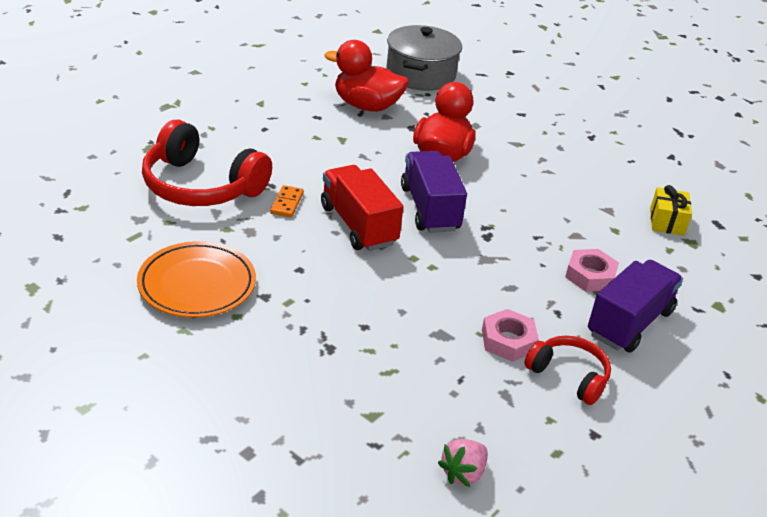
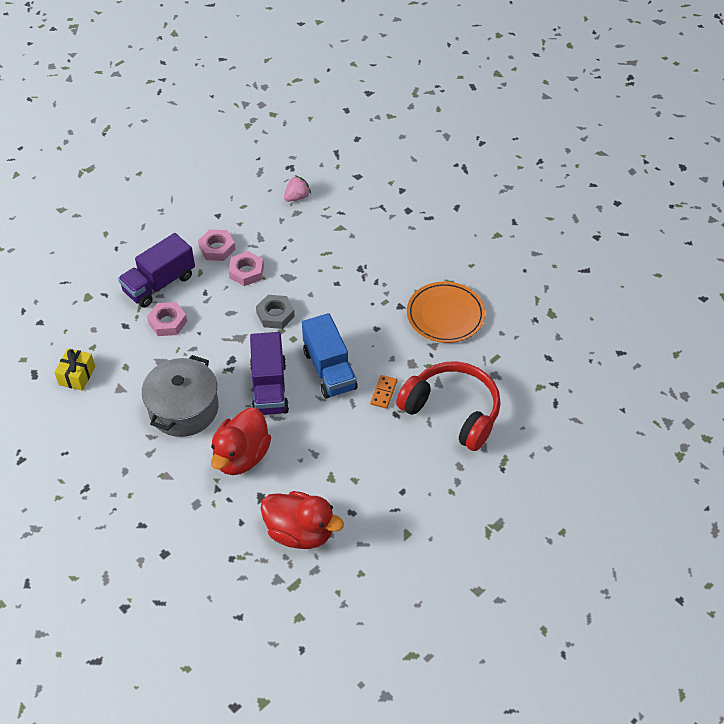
camera: 170 degrees left, 15 degrees up
(358, 225) = (329, 370): red truck -> blue truck
(420, 74) = (230, 597): grey pot -> grey pot (183, 408)
(446, 284) = (275, 315): none -> grey nut
(569, 376) = (217, 248): red headphones -> pink nut

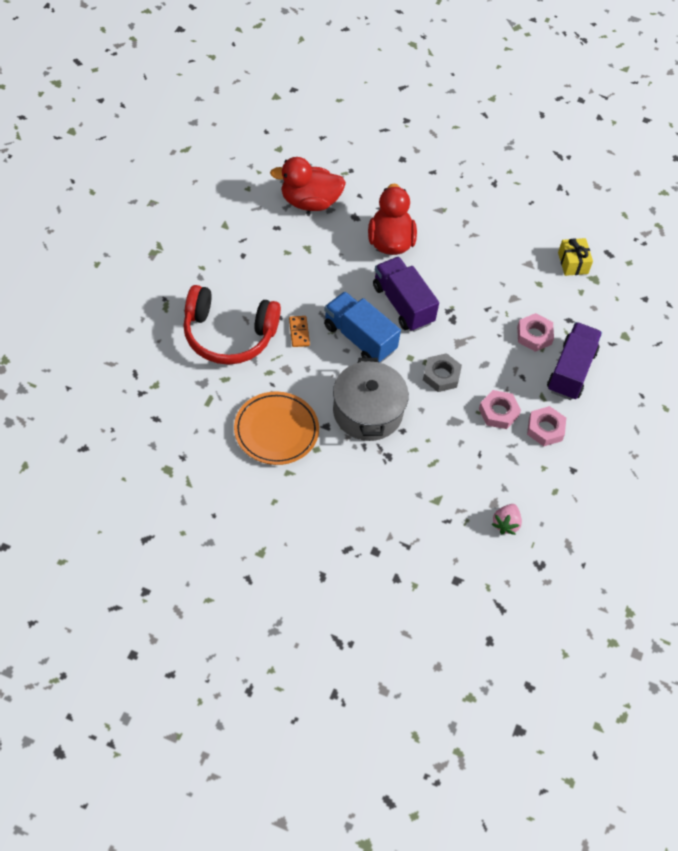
camera: 150 degrees right, 5 degrees up
(183, 408) = (463, 264): grey pot -> grey pot (367, 412)

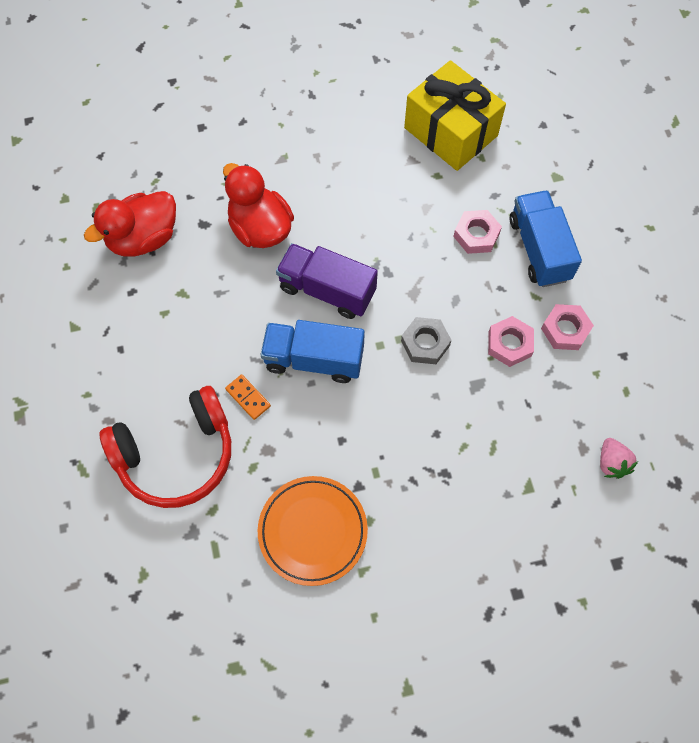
camera: 30 degrees left, 10 degrees up
(367, 412) = (386, 438): grey pot -> none
(571, 371) = (539, 249): purple truck -> blue truck
(573, 263) = (450, 132): yellow gift -> yellow gift, size x2.09

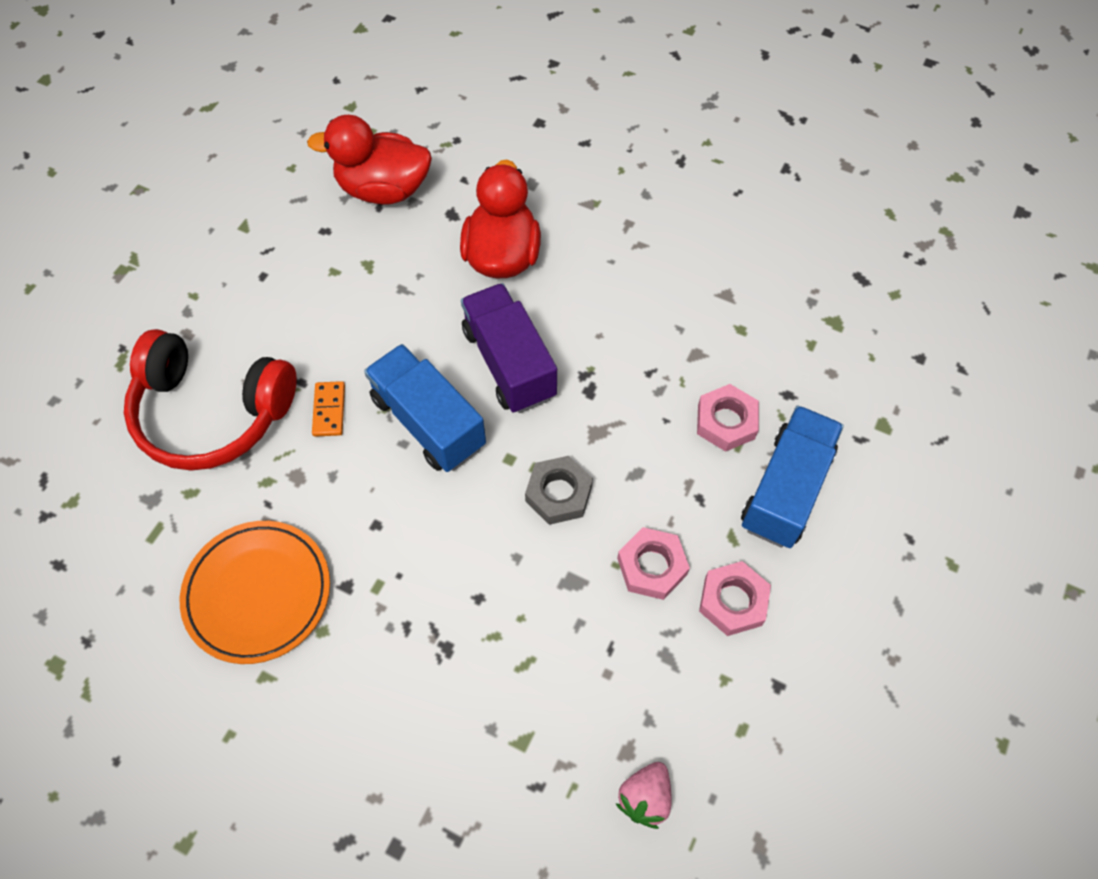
camera: 40 degrees right, 5 degrees down
(450, 132) = (800, 294): yellow gift -> none

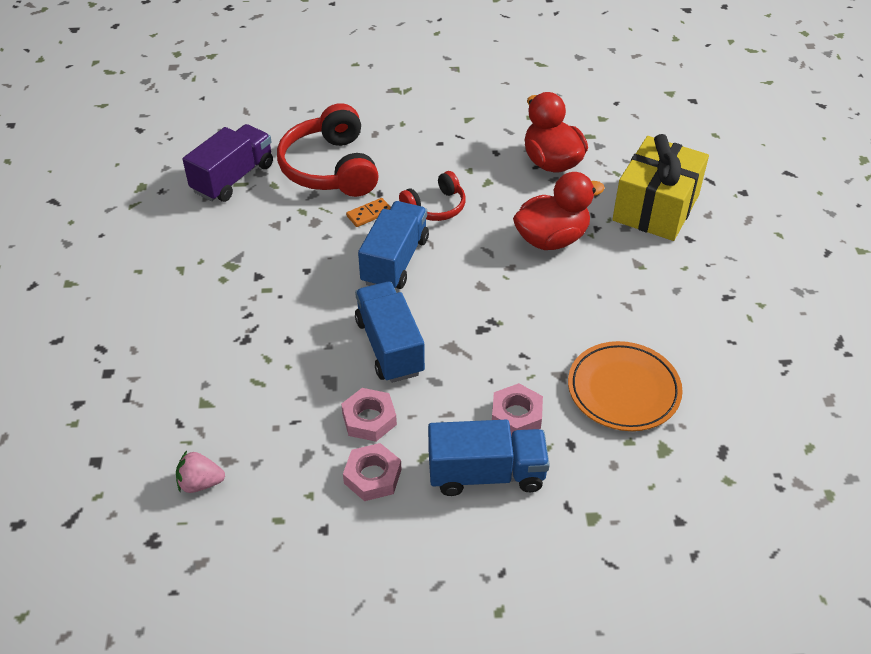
camera: 60 degrees right, 15 degrees down
(258, 593) = (229, 241): orange plate -> orange plate (623, 390)
(370, 336) = (435, 207): none -> red headphones
(509, 363) = (469, 279): purple truck -> purple truck (233, 178)
(522, 143) = (655, 208): none -> yellow gift
(558, 493) = (390, 347): grey nut -> blue truck

